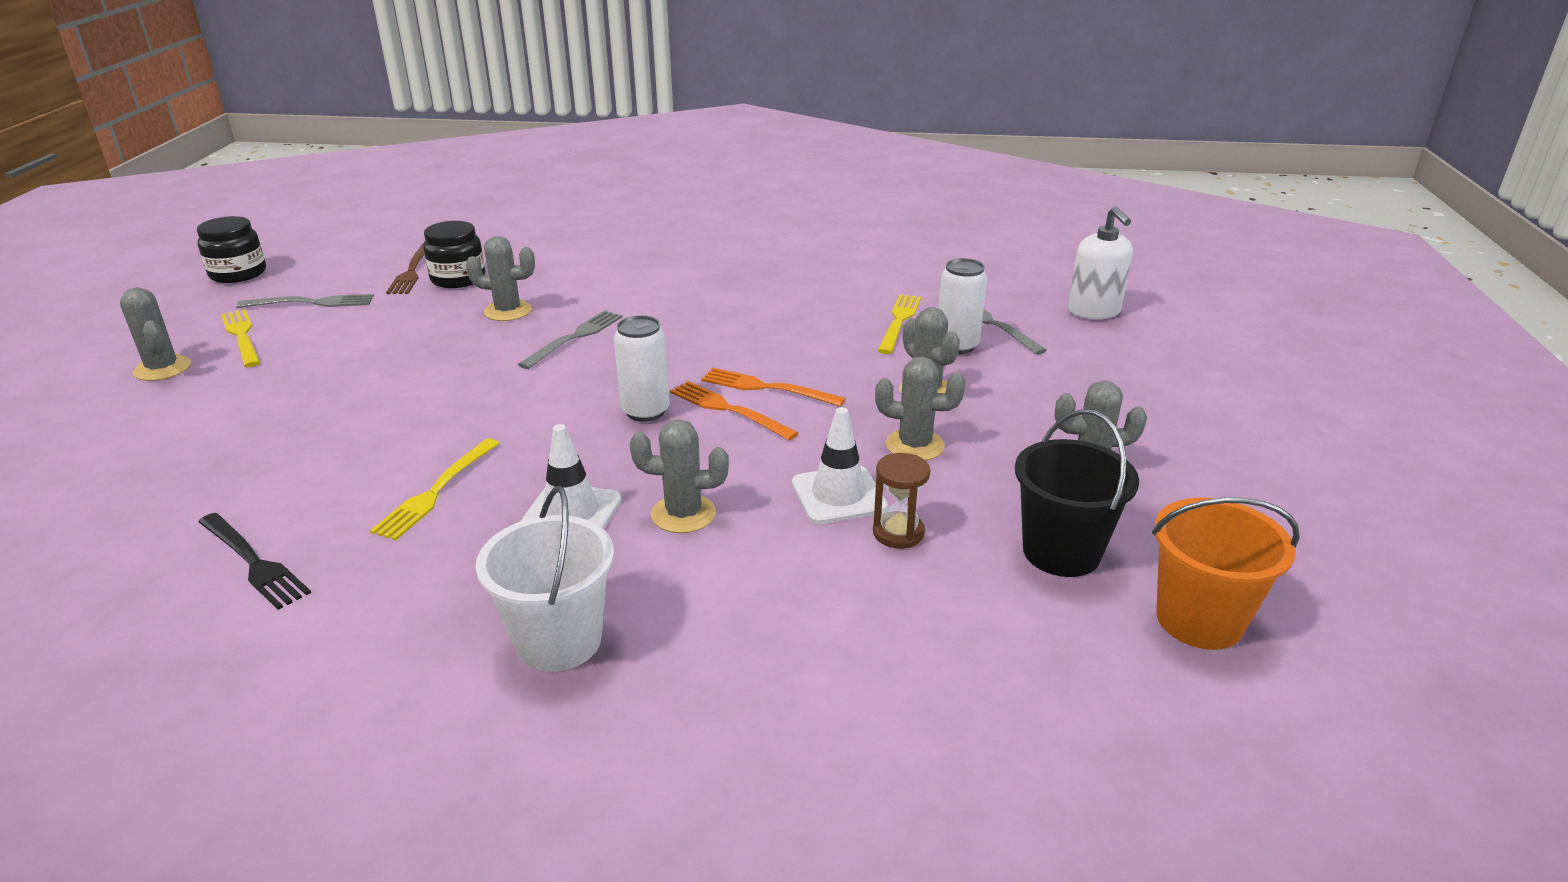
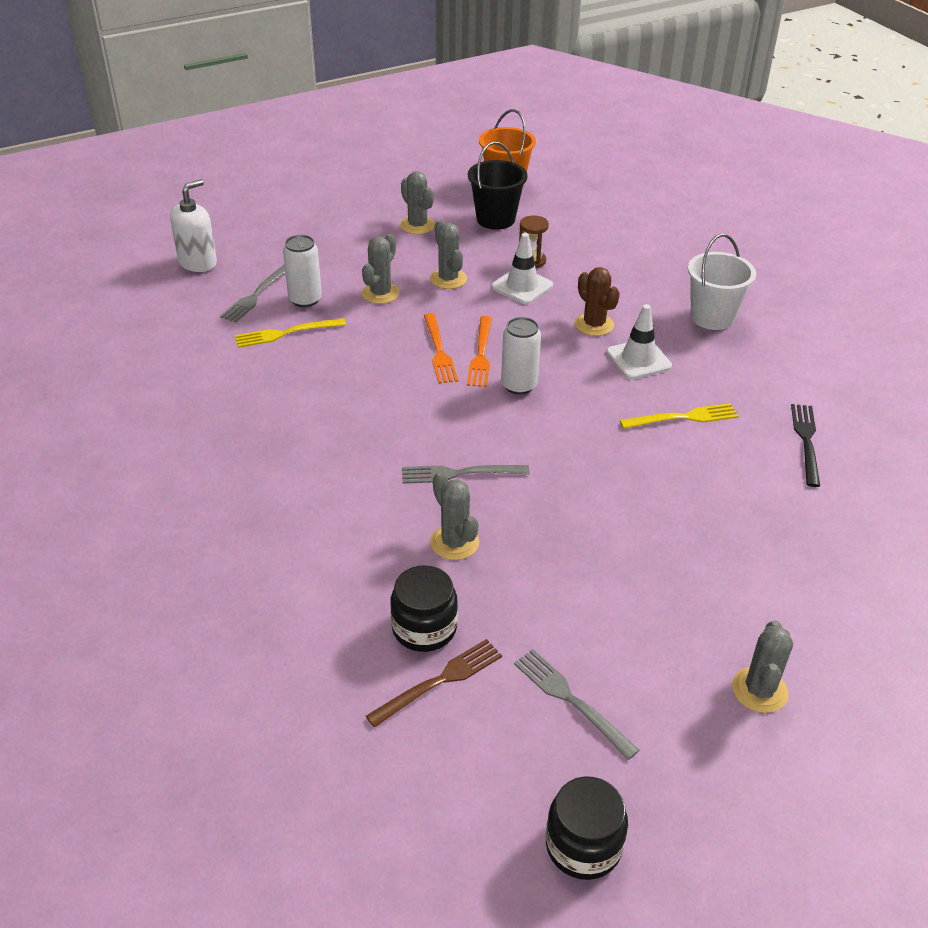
camera: 125 degrees left, 10 degrees up
(242, 336) = (668, 691): yellow fork -> none
(683, 514) = (594, 325): grey cactus -> brown cactus

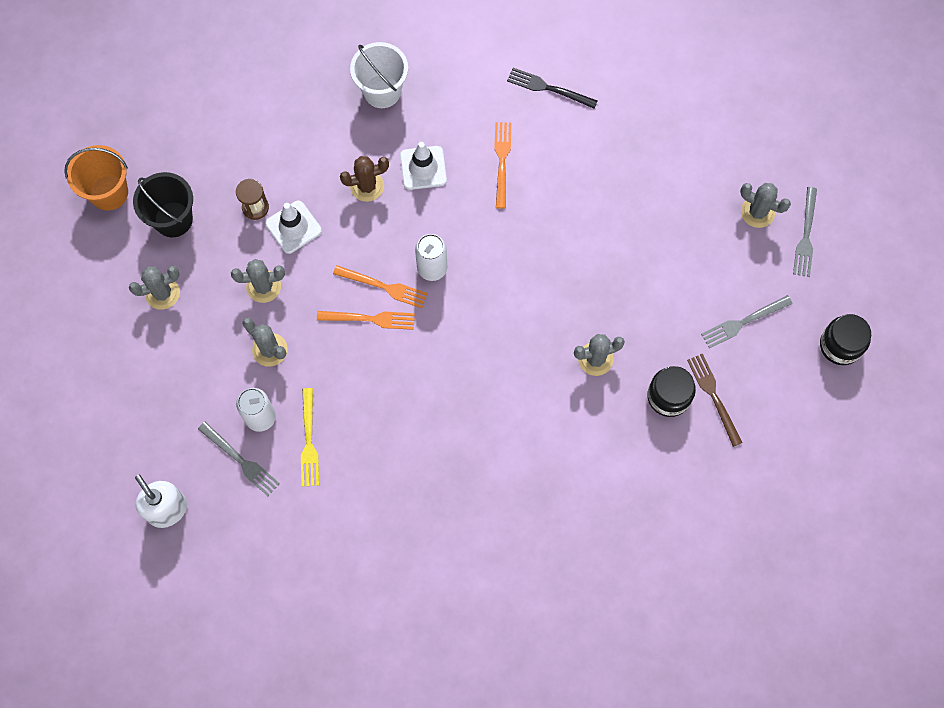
camera: 75 degrees left, 30 degrees up
(459, 473) = (525, 339): grey fork -> grey fork (805, 236)
(683, 418) = (502, 161): yellow fork -> orange fork

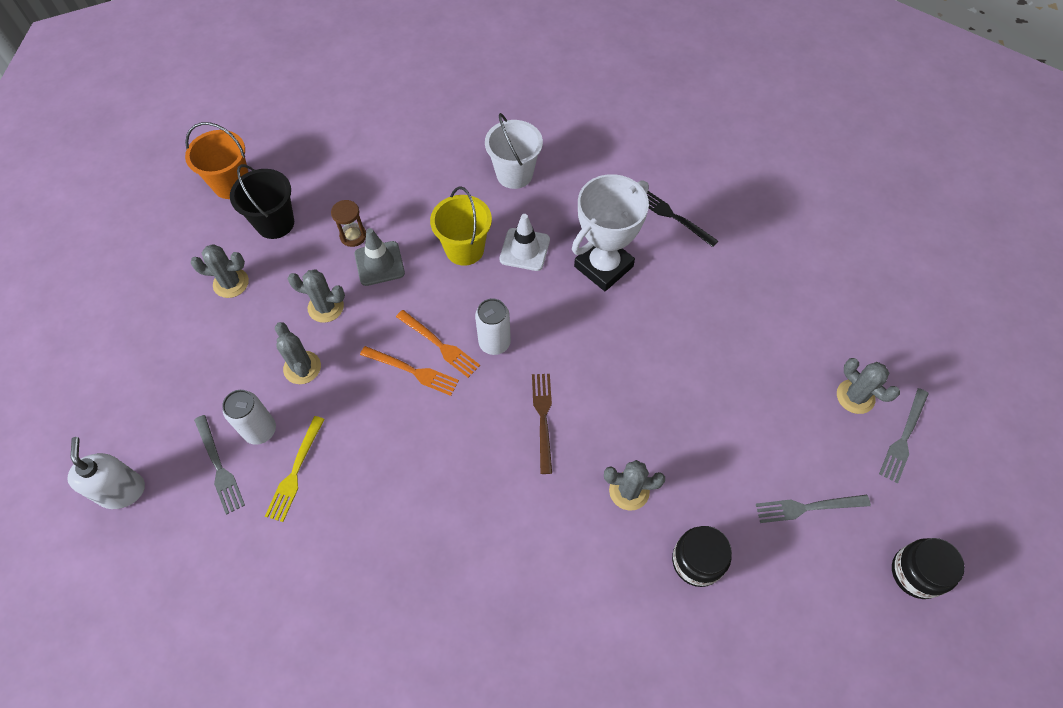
camera: 20 degrees right, 10 degrees down
(293, 227) = (379, 263): white traffic cone -> grey traffic cone
(367, 186) = (464, 249): brown cactus -> yellow bucket
(502, 161) = (603, 266): orange fork -> white trophy
(713, 396) = (749, 579): brown fork -> brown fork (543, 418)

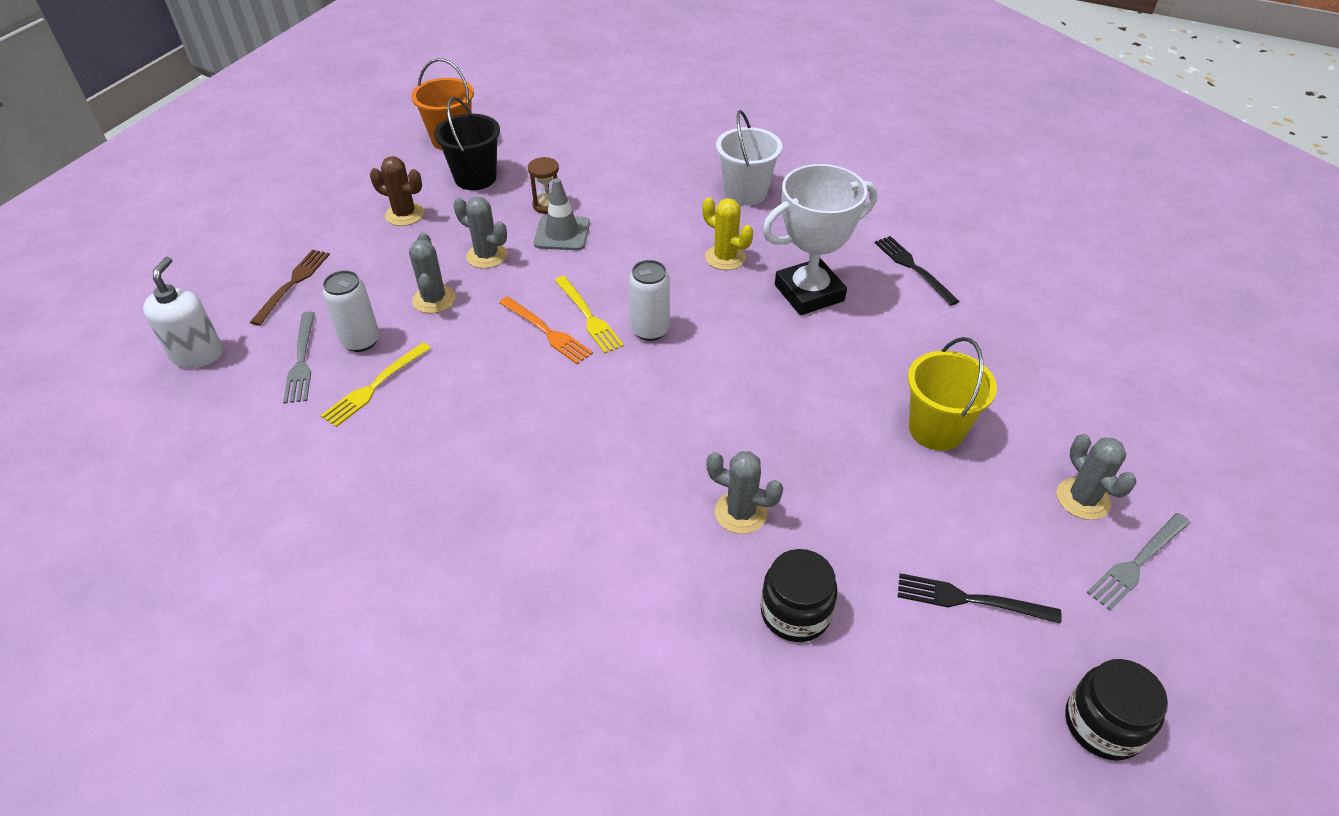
camera: 20 degrees right, 15 degrees down
(231, 283) = (405, 214): grey cactus -> brown cactus
(439, 345) = (588, 317): orange fork -> yellow fork
(464, 249) = (659, 242): yellow bucket -> yellow bucket (936, 429)
(524, 249) = (725, 257): white traffic cone -> yellow cactus
(543, 418) = (671, 412): brown fork -> brown fork (293, 284)
(807, 507) = (970, 599): grey fork -> black fork

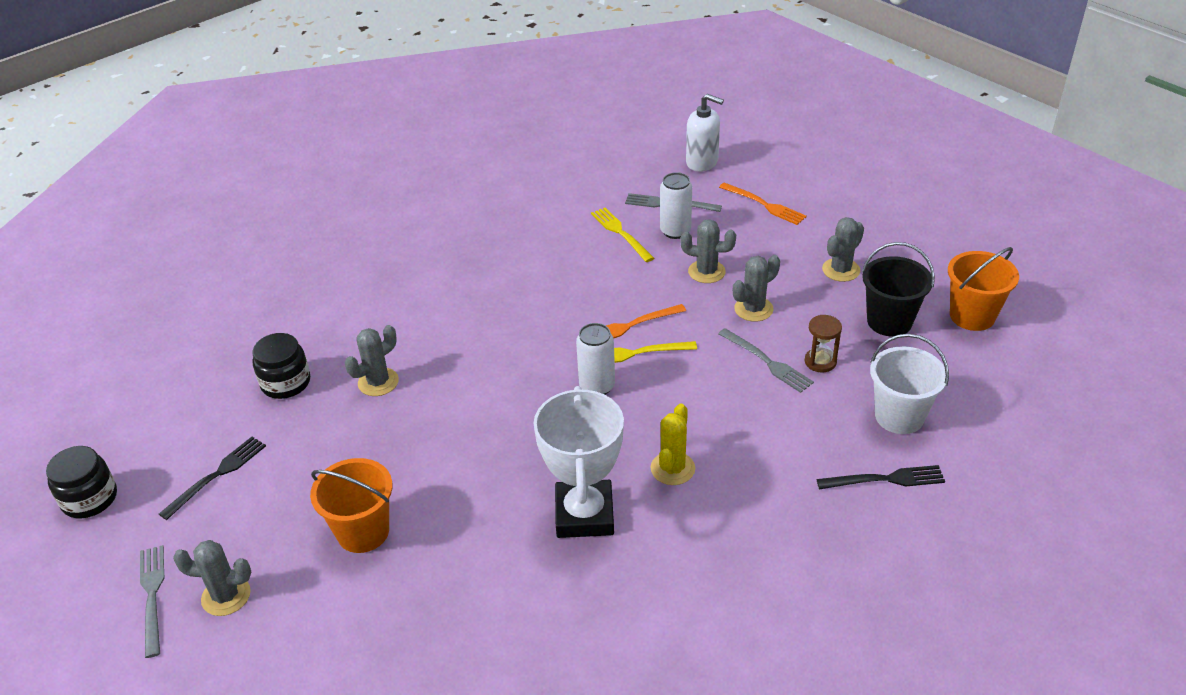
camera: 115 degrees right, 5 degrees down
(293, 284) = (764, 205): brown fork -> orange fork
(405, 214) = (841, 270): brown cactus -> grey cactus
(562, 233) = (767, 362): grey traffic cone -> grey fork
(725, 257) = (672, 468): yellow cactus -> yellow cactus turned 45 degrees counterclockwise
(745, 192) = (783, 525): white bucket -> white bucket (899, 416)
(913, 268) = (575, 624): black fork -> black fork (885, 479)
(936, 429) = (363, 532): yellow bucket -> orange bucket

